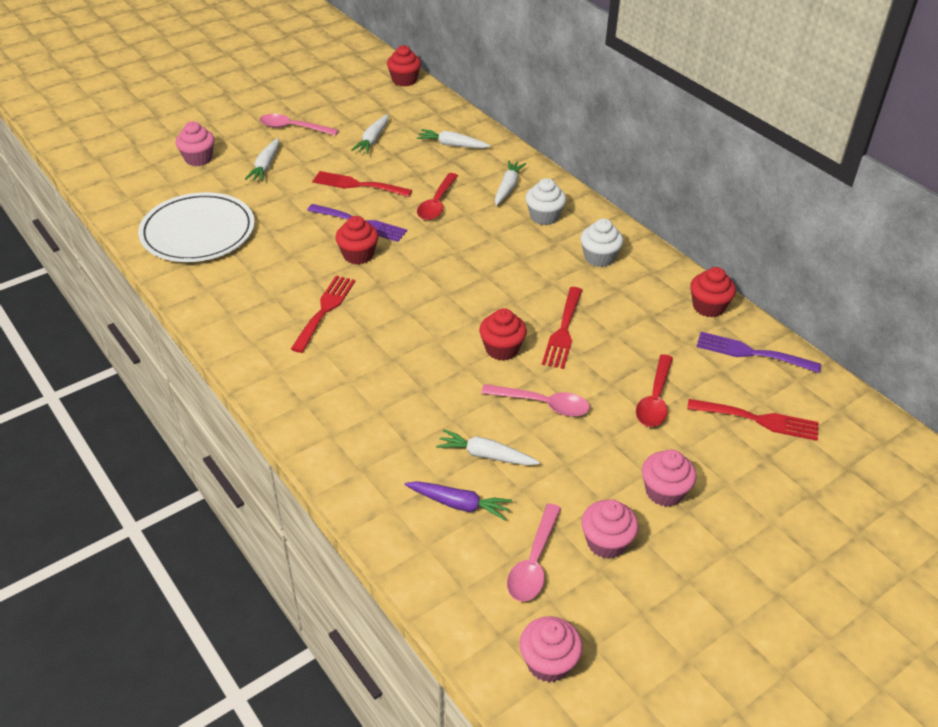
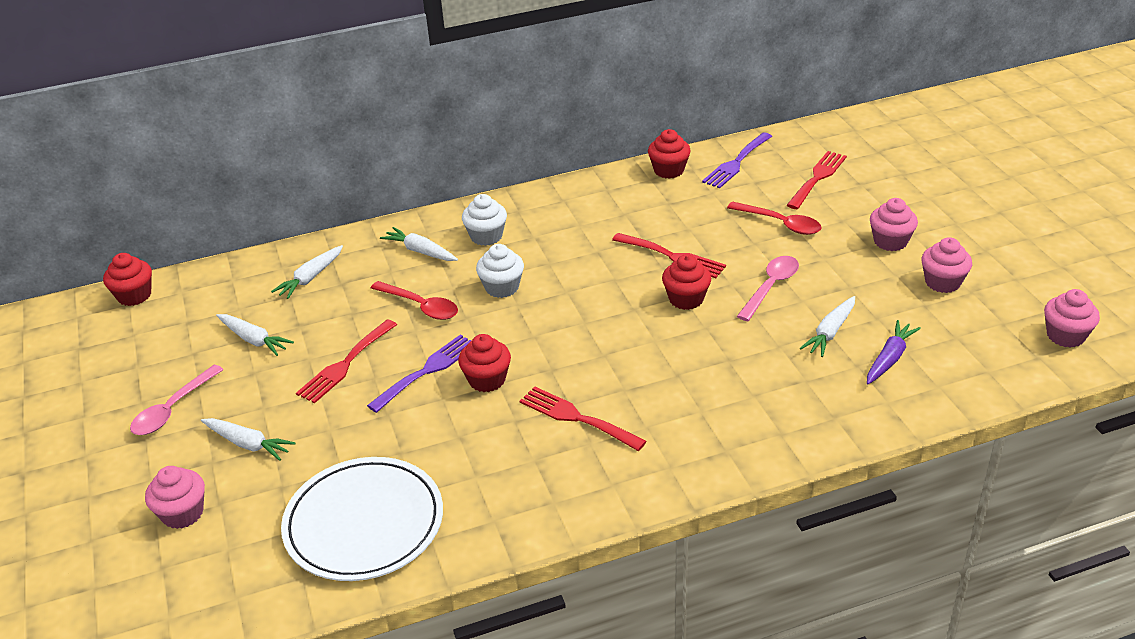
camera: 70 degrees left, 5 degrees down
(534, 562) = (961, 325): pink spoon -> none
(599, 257) = (571, 215): white cupcake -> white cupcake (502, 287)

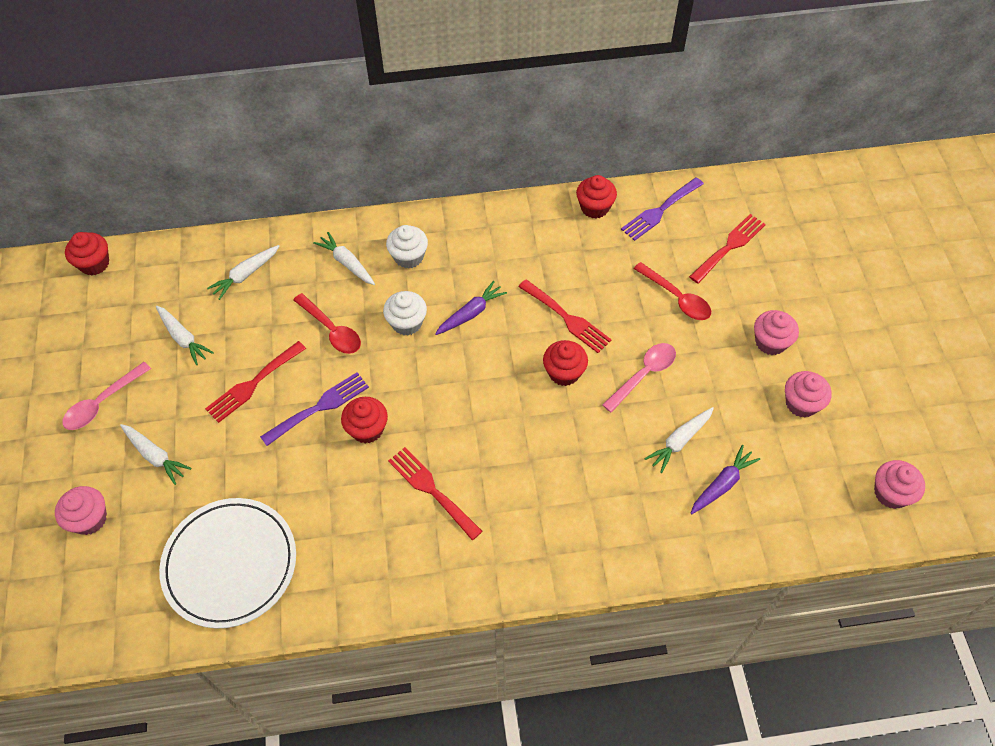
camera: 10 degrees right, 20 degrees up
(569, 269) = (471, 313): none -> purple carrot

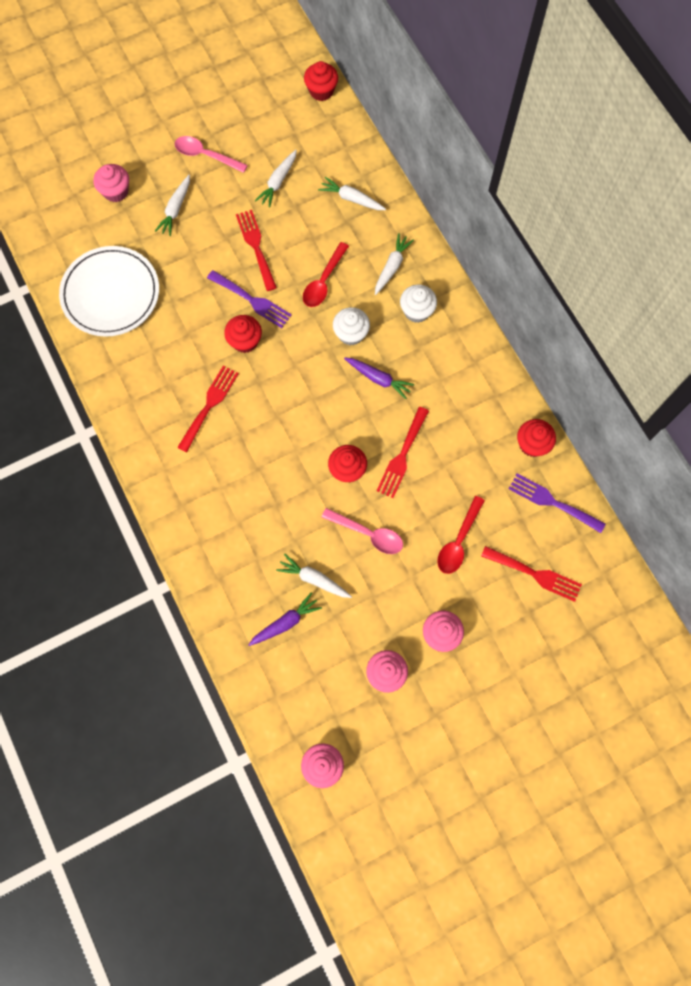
camera: 70 degrees right, 15 degrees up
(253, 384) = (256, 246): red fork -> red fork turned 45 degrees clockwise
(722, 484) = (285, 622): purple carrot -> purple carrot turned 60 degrees counterclockwise

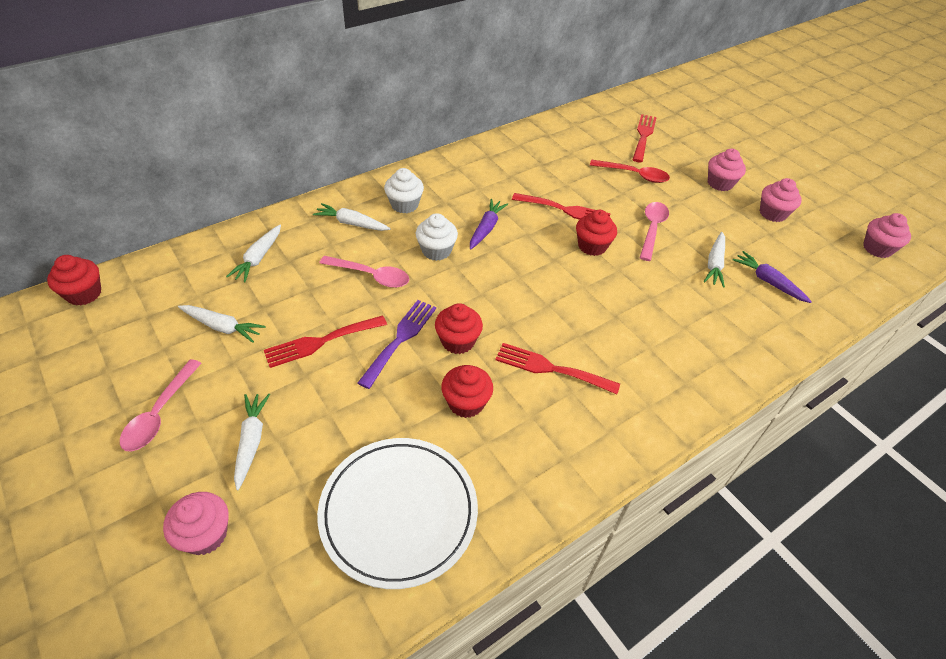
camera: 100 degrees left, 25 degrees down
(176, 209) = (251, 441): white carrot -> white carrot turned 105 degrees counterclockwise
(324, 281) = (371, 276): red spoon -> pink spoon
(532, 444) = (530, 137): red cupcake -> red cupcake (466, 403)
(552, 502) = (578, 127): purple fork -> none

